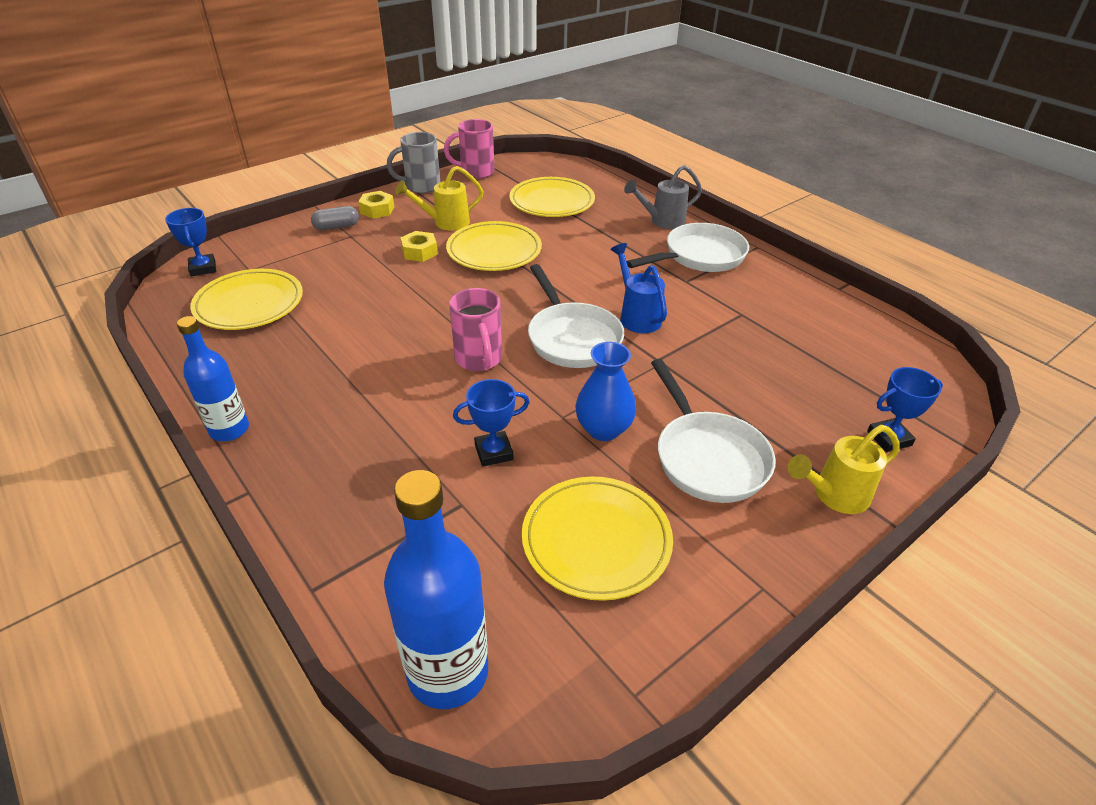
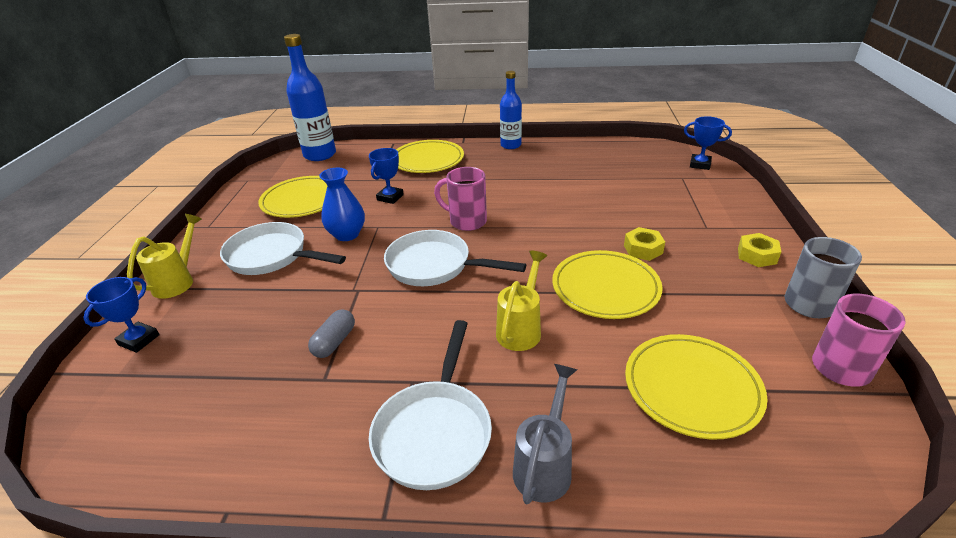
camera: 135 degrees right, 5 degrees down
(249, 304) = (631, 169): yellow plate -> yellow plate (427, 160)
(336, 227) = (731, 226): grey capsule -> grey capsule (334, 342)
(445, 223) = (694, 283): yellow watering can -> yellow watering can (521, 328)
(637, 316) = (412, 312): blue watering can -> none

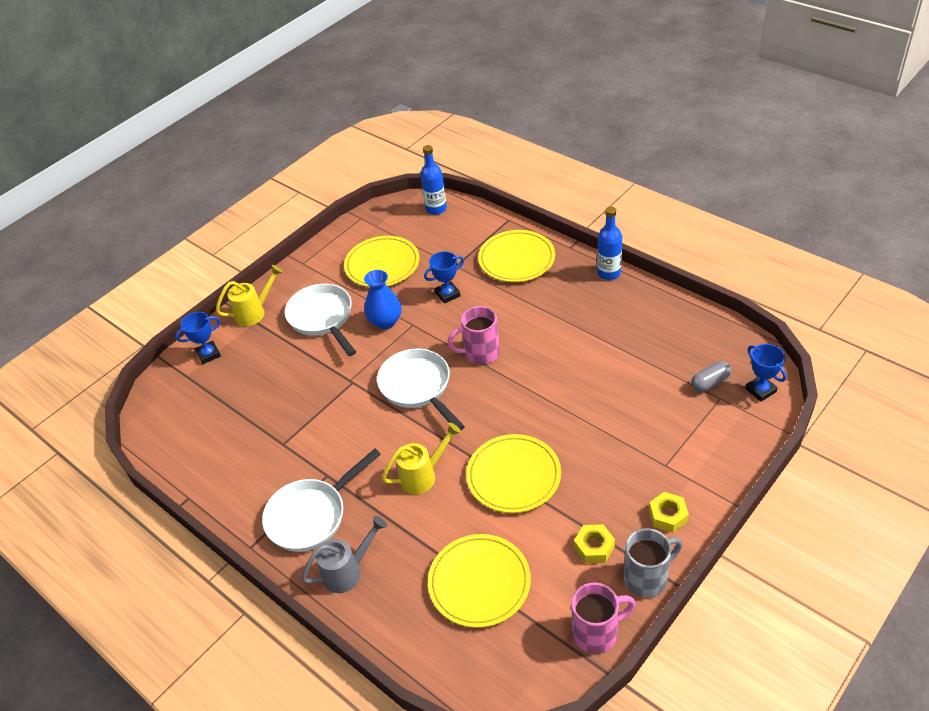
camera: 40 degrees right, 10 degrees up
(320, 155) = (436, 209): blue bottle -> blue bottle, size x0.64
(334, 342) = (307, 419): grey capsule -> grey capsule (710, 383)
(466, 221) = (480, 353): pink mug -> pink mug turned 75 degrees counterclockwise
(643, 249) = (584, 457): yellow nut -> yellow nut (594, 547)

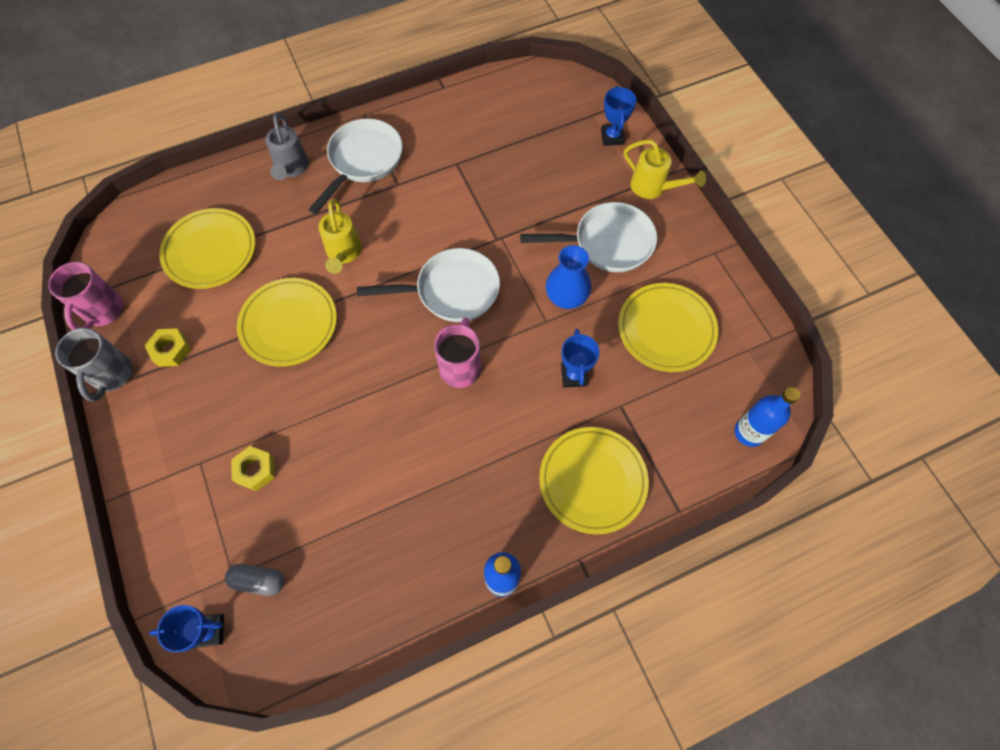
camera: 110 degrees right, 20 degrees up
(255, 312) = (653, 188): yellow watering can -> yellow watering can turned 45 degrees counterclockwise
(311, 516) = (363, 161): white pan -> white pan turned 45 degrees clockwise
(668, 516) = (150, 429): yellow nut -> yellow nut (255, 470)
(710, 383) = (259, 581): grey capsule -> grey capsule turned 75 degrees counterclockwise

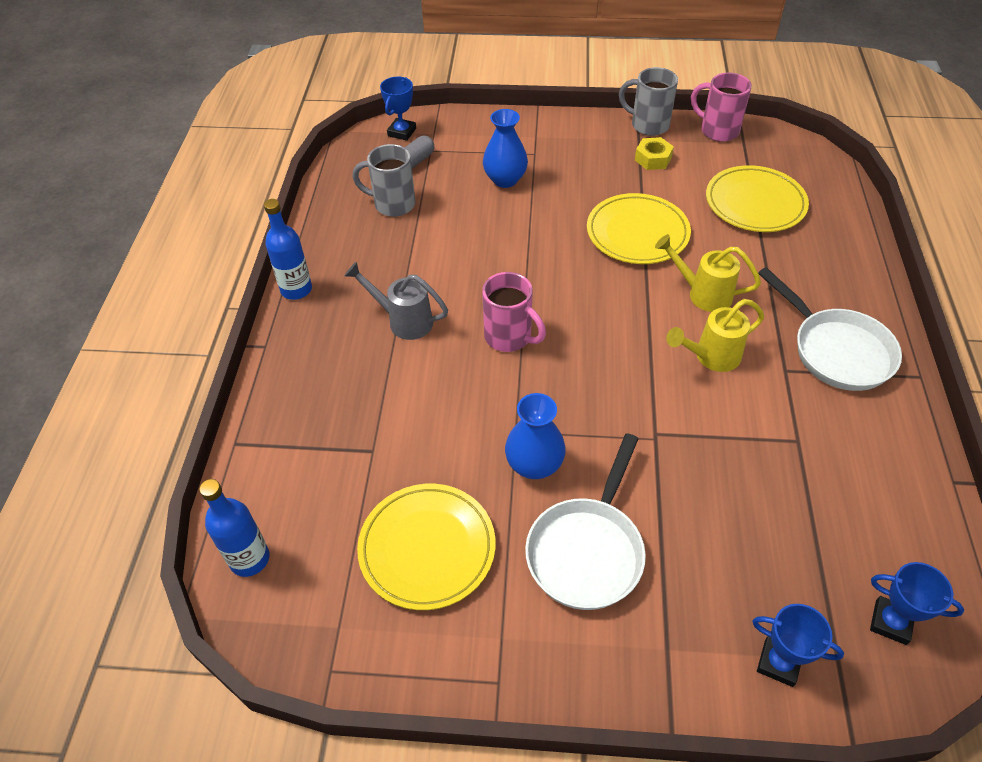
camera: 120 degrees right, 15 degrees down
(255, 470) = (505, 179): yellow nut -> blue vase
(291, 169) = (846, 286): grey watering can -> grey watering can (403, 320)
(340, 562) = (393, 204): none -> grey mug
(452, 291) = (605, 364): white pan -> none
(574, 375) = (435, 425): blue trophy -> blue trophy (890, 622)
(592, 481) = (320, 388): yellow plate -> none
(653, 188) = (652, 666): yellow watering can -> yellow watering can (710, 357)

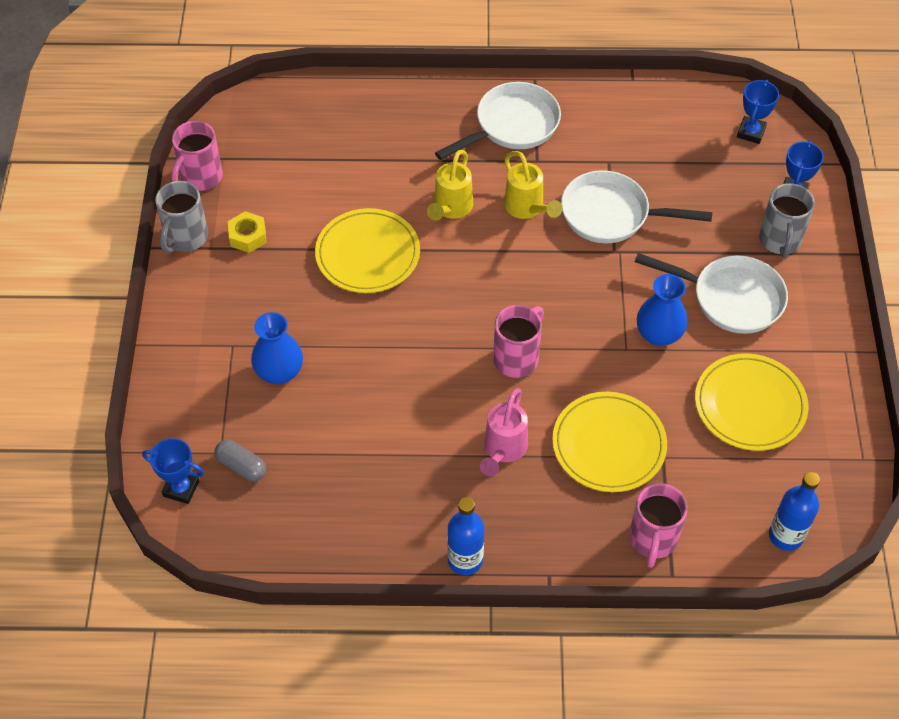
camera: 95 degrees left, 5 degrees up
(278, 431) = (653, 540): none -> pink mug
(393, 204) = (322, 482): grey mug -> grey mug (780, 240)
(403, 320) = (503, 450): grey watering can -> pink watering can
(712, 435) = (611, 214): none -> white pan
(755, 203) = (322, 159): yellow plate -> yellow plate (609, 445)

